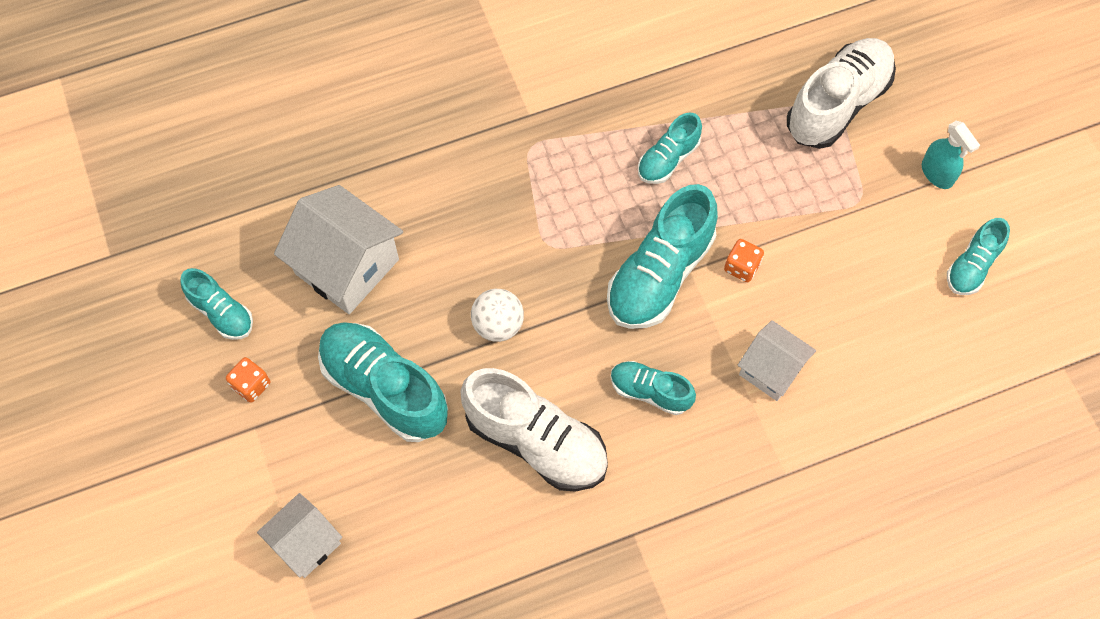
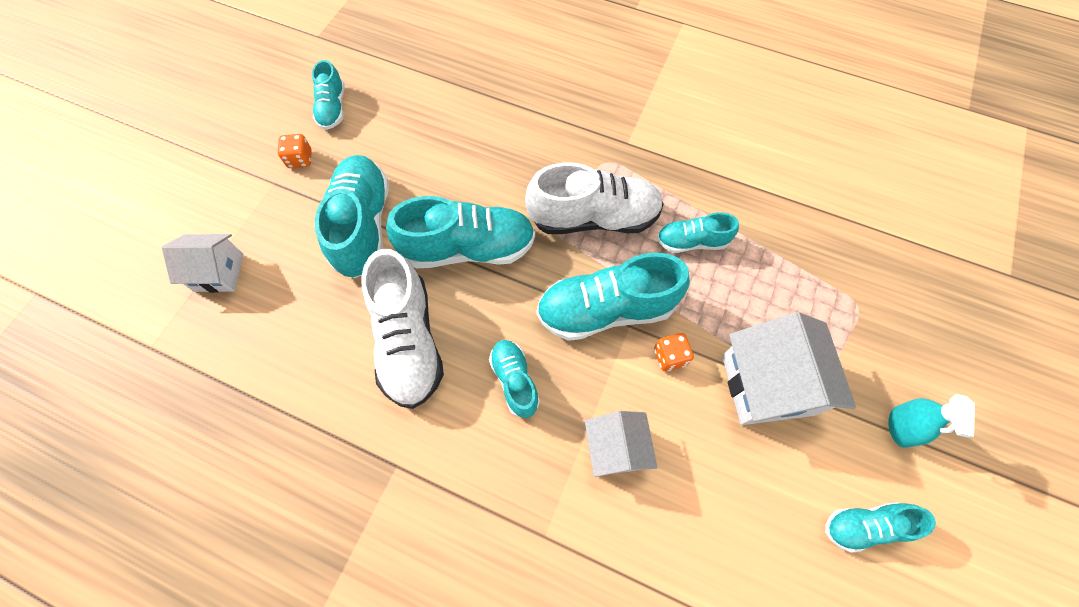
camera: 45 degrees right, 0 degrees up
(347, 266) = (424, 140): white house -> white house (767, 384)
(498, 325) = (468, 248): white ball -> turquoise shoe
(837, 104) = (862, 308): white shoe -> white shoe (594, 218)

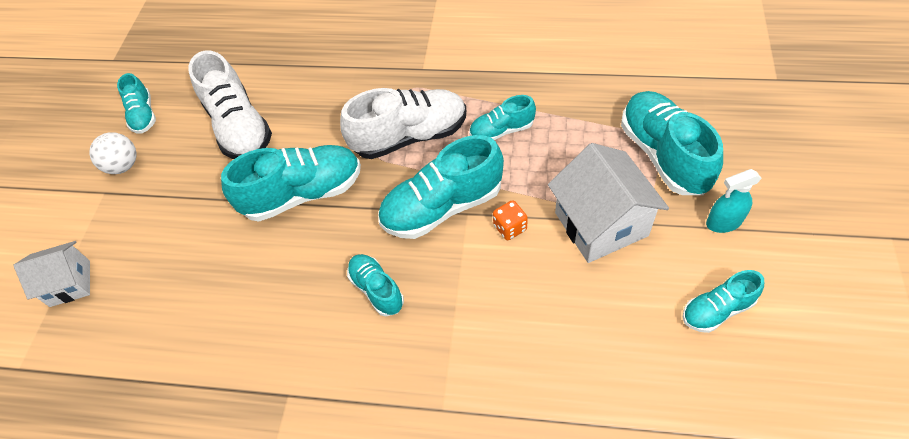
camera: 10 degrees left, 10 degrees down
(300, 159) = (123, 166): orange dice -> white ball
(363, 225) = (199, 203): turquoise shoe -> turquoise shoe (663, 155)
(408, 341) = (269, 287): white shoe -> white shoe (239, 127)
(615, 449) = (484, 317): white house -> none
(900, 427) = (723, 222): turquoise spray bottle -> turquoise spray bottle turned 75 degrees clockwise

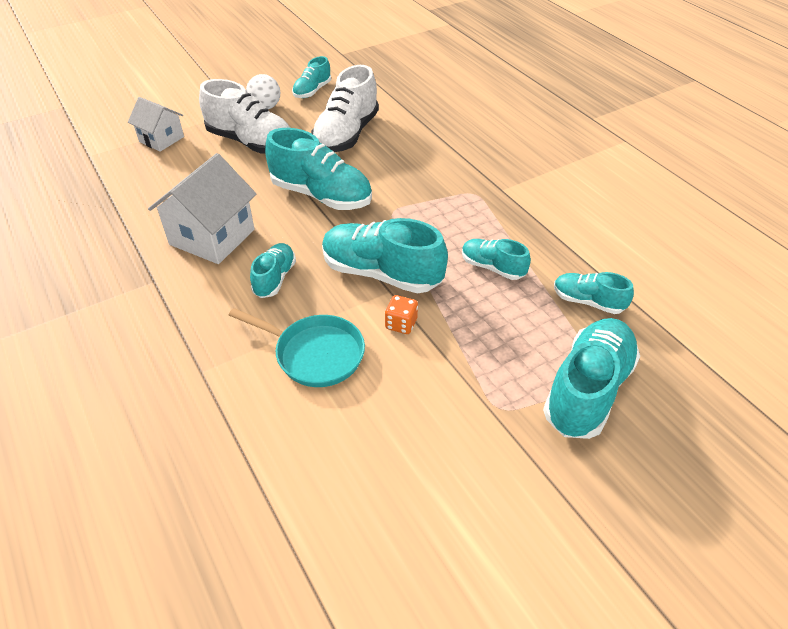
camera: 45 degrees right, 10 degrees down
(410, 136) = (429, 219): white shoe -> white shoe (251, 142)
(492, 308) = (315, 354): none -> turquoise pan
(601, 224) = (463, 382): white house -> white house (212, 237)
(717, 310) = (450, 520): turquoise shoe -> turquoise shoe (588, 301)
(723, 222) = (557, 477): turquoise spray bottle -> none

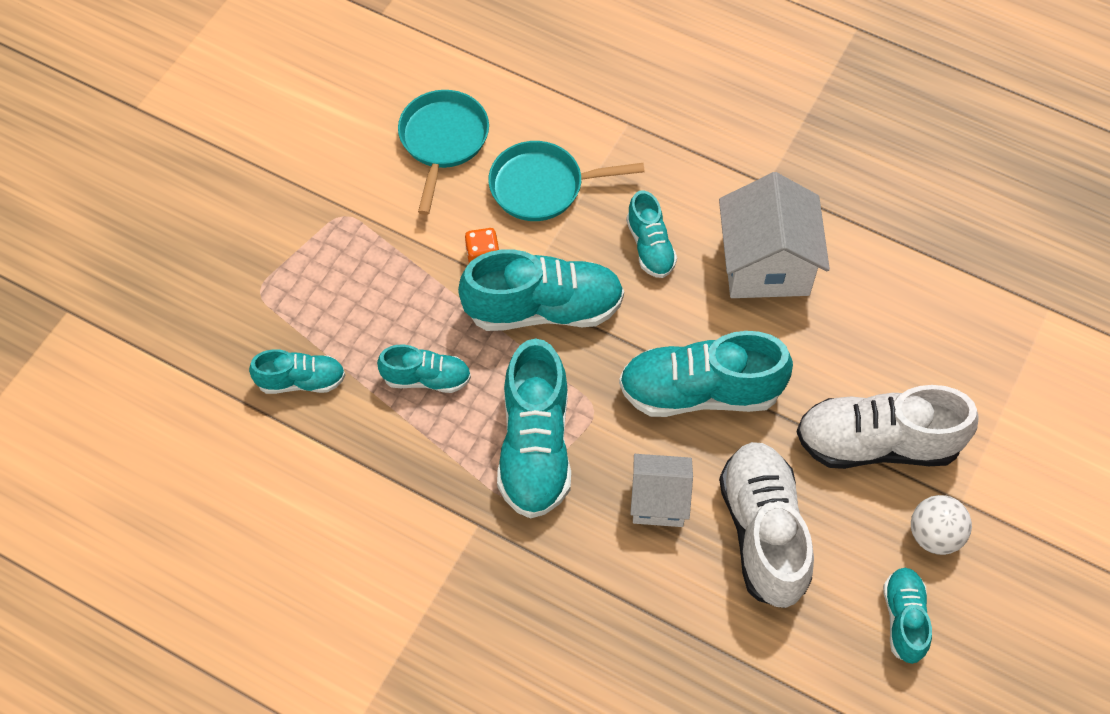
camera: 150 degrees right, 15 degrees up
(161, 139) = (998, 386): white house -> white house (659, 501)
(369, 434) = (443, 141): none -> turquoise pan
(587, 390) = (269, 271): turquoise shoe -> turquoise shoe (535, 447)

